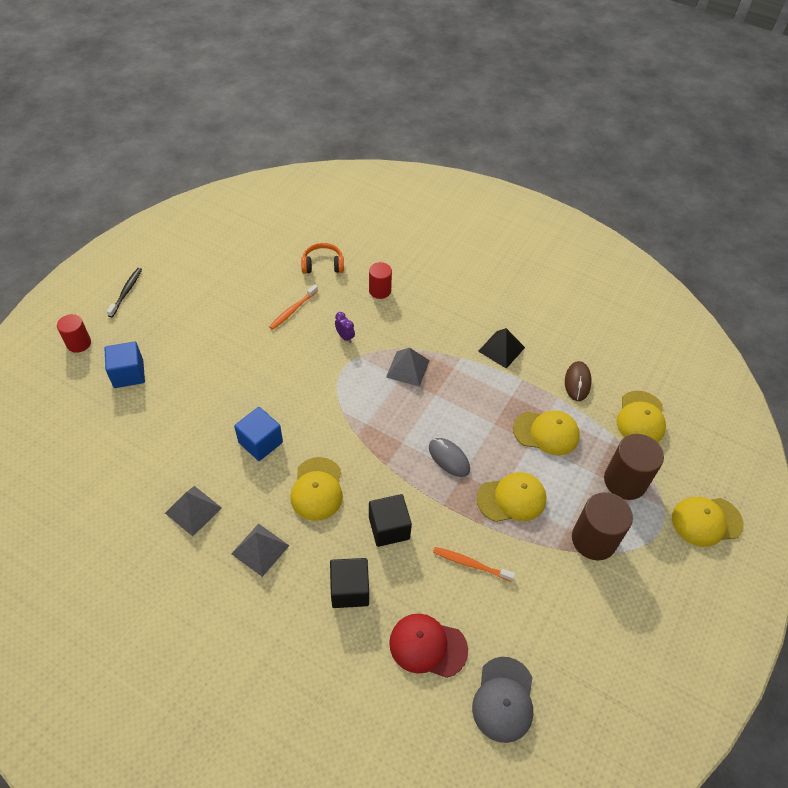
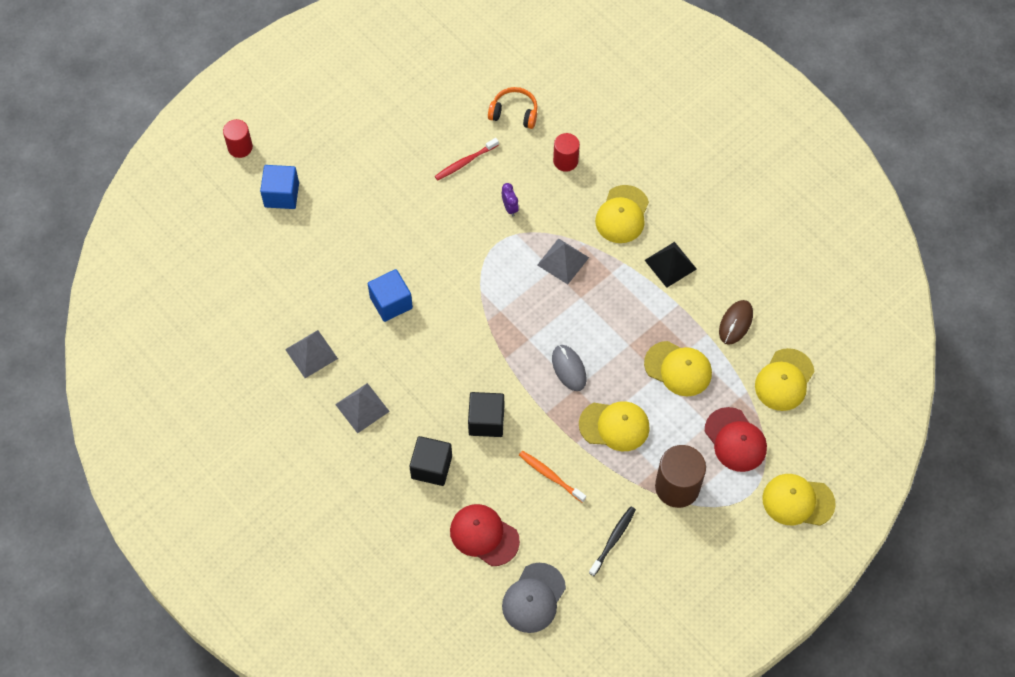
camera: 20 degrees right, 10 degrees up
(126, 292) = (298, 97): black toothbrush -> black toothbrush (613, 540)
(293, 310) = (465, 162): orange toothbrush -> red toothbrush
(317, 489) = (431, 364): yellow cap -> yellow cap (622, 214)
(625, 481) = (735, 440): brown cylinder -> red cap

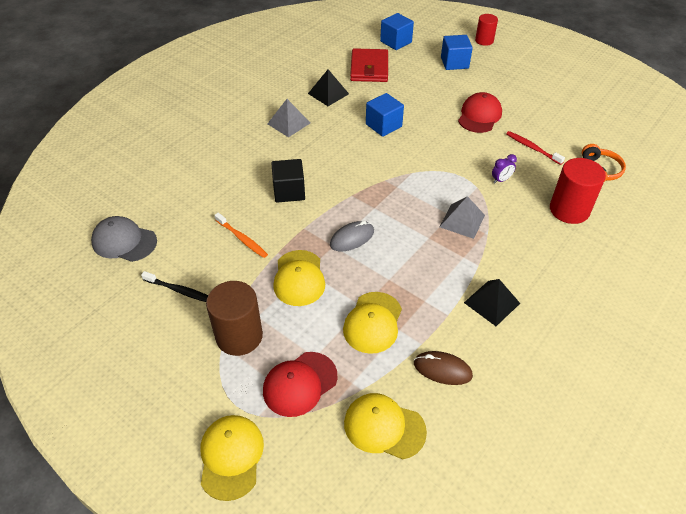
camera: 80 degrees right, 15 degrees down
(213, 252) = (396, 42): none -> blue cube
(267, 296) = (369, 68): none -> red wallet
(311, 354) = (328, 93): grey pyramid -> black pyramid
(431, 467) = (242, 165): black cube -> none
(484, 535) = (183, 203): red cap -> red cap (479, 116)
(550, 476) = (242, 238): orange toothbrush -> orange toothbrush turned 105 degrees clockwise
(565, 161) = (569, 210): red cylinder -> red cylinder, size x1.63
(622, 214) = (531, 257): yellow cap -> none

